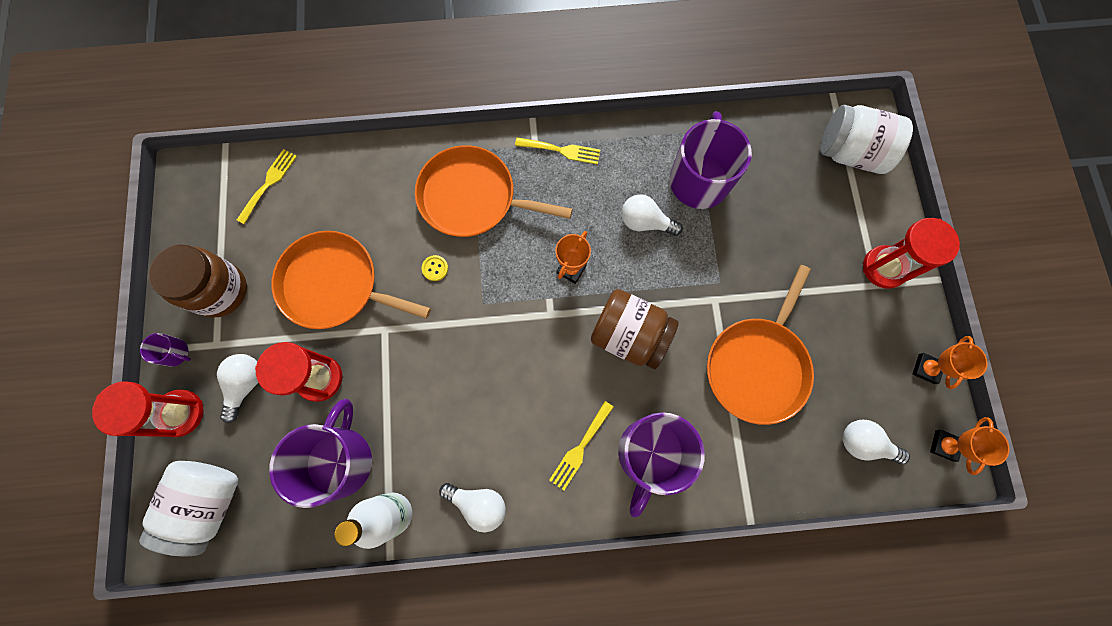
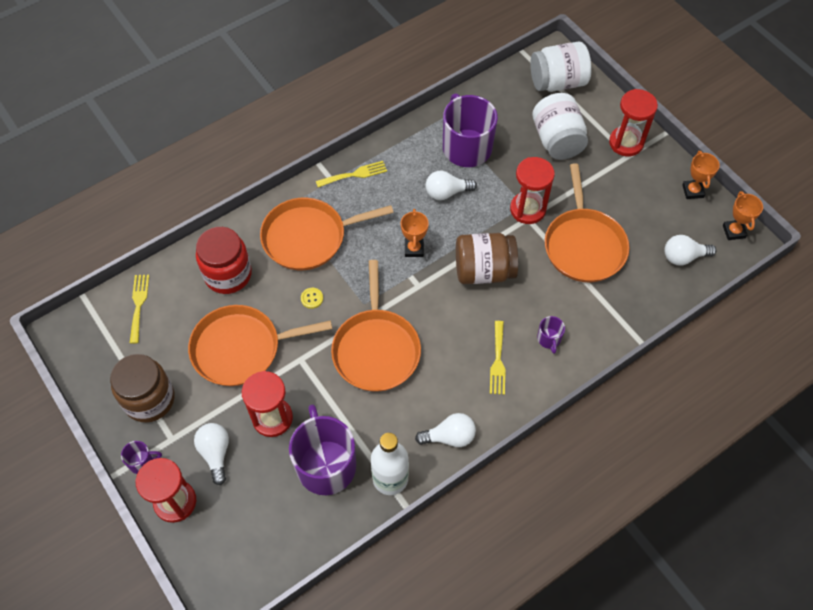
camera: 30 degrees left, 15 degrees down
(209, 502) = (242, 550): white jar -> white jar (557, 140)
(370, 196) = (228, 274): none -> red jar
(464, 361) = (376, 349): none -> orange pan
(650, 454) = (549, 339): purple mug -> purple mug, size x0.43
(721, 289) = (527, 209): none -> red hourglass

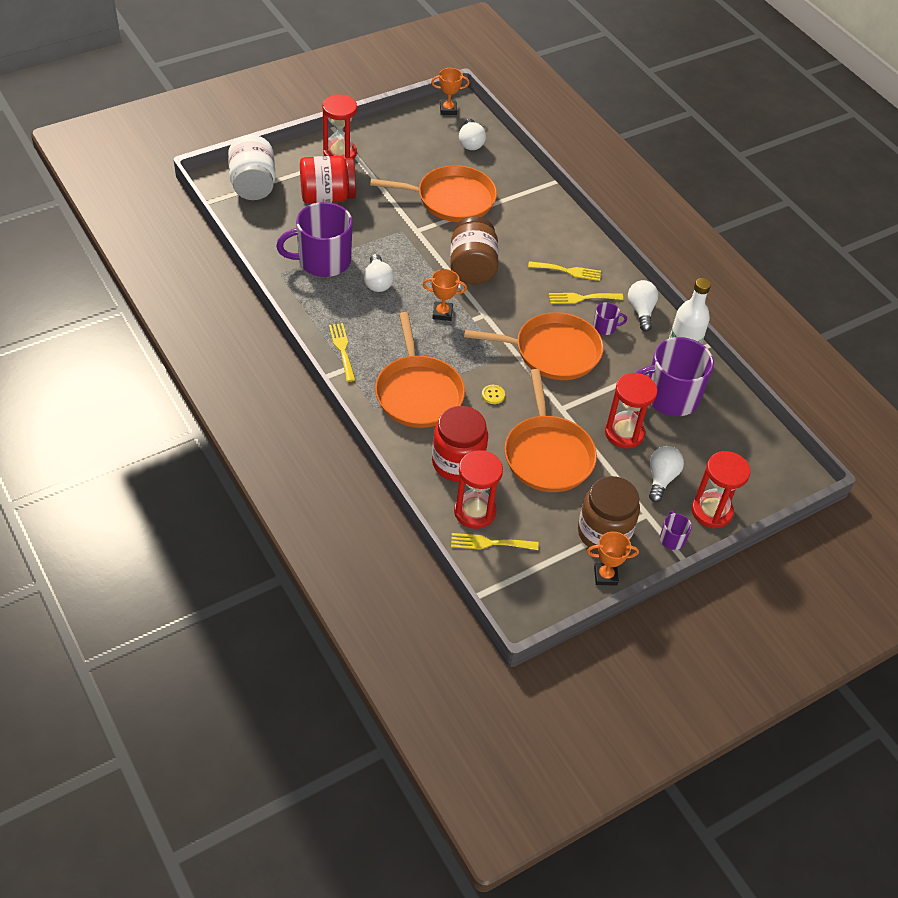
camera: 90 degrees left, 10 degrees down
(215, 453) = (661, 478): white light bulb -> white light bulb turned 120 degrees clockwise
(458, 375) = (581, 298): none -> yellow fork
(527, 209) = (406, 229): red hourglass -> red hourglass (474, 512)
(549, 339) = (547, 236): purple mug -> purple mug (605, 327)
(557, 140) = (327, 197): white jar -> red jar
(693, 191) = (402, 124): orange trophy -> orange trophy (605, 576)

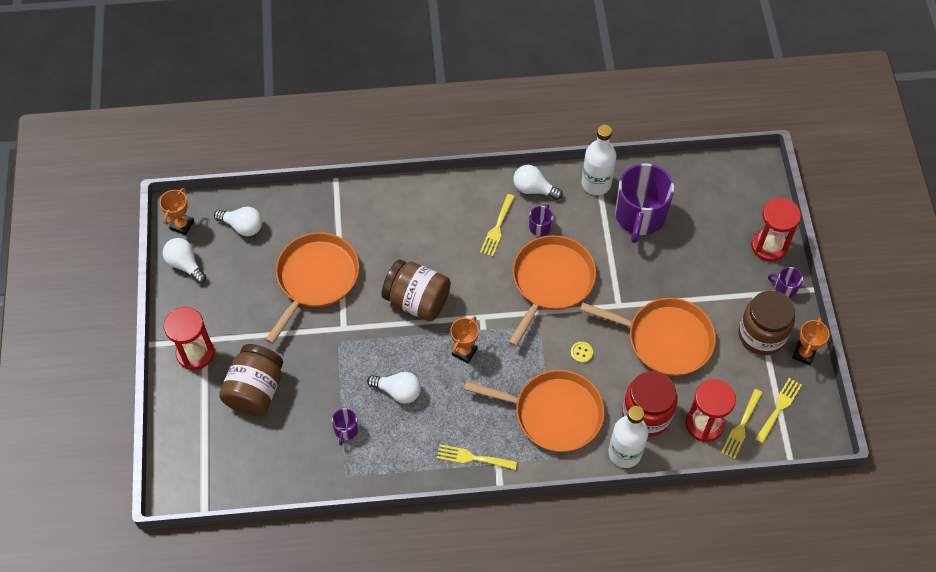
camera: 60 degrees left, 10 degrees up
(253, 185) = (201, 455): white jar -> none
(322, 261) = (346, 430): purple mug -> purple mug, size x0.43
(327, 197) = (255, 390): red jar -> brown jar
(408, 457) = (624, 453): none -> white bottle
(568, 271) = (459, 223): yellow fork -> yellow fork (779, 408)
(624, 433) = (665, 270): red hourglass -> none
(661, 478) = (723, 265): white light bulb -> white light bulb (185, 264)

